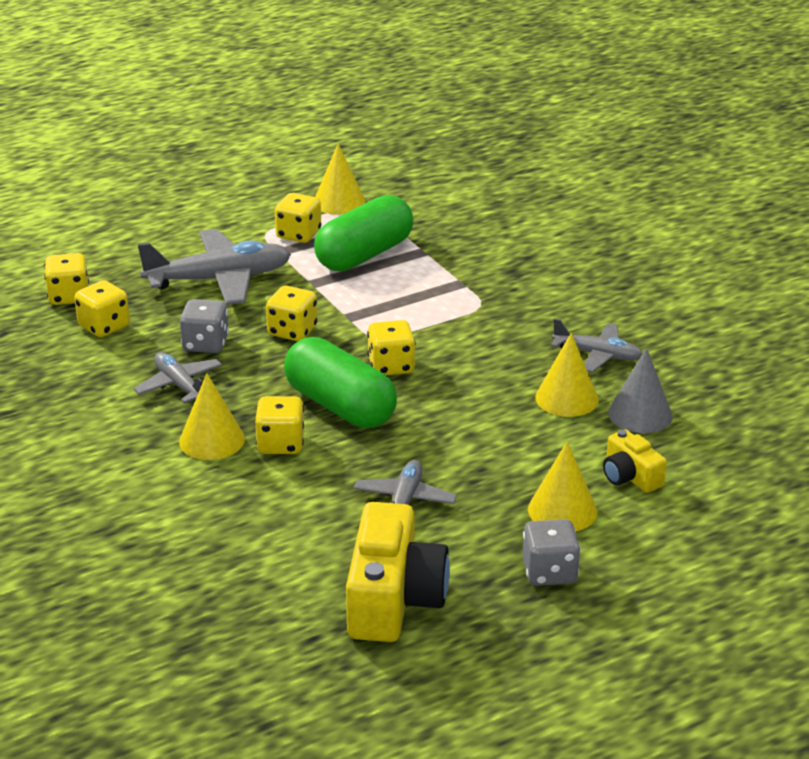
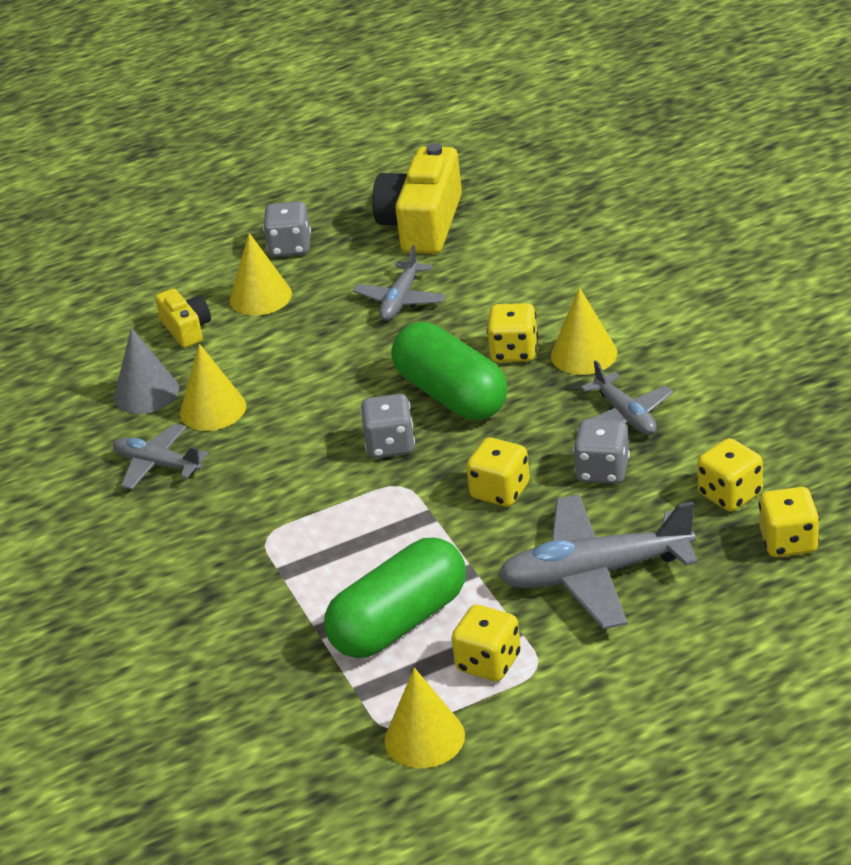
camera: 170 degrees left, 5 degrees up
(391, 366) = (390, 445): yellow dice -> grey dice

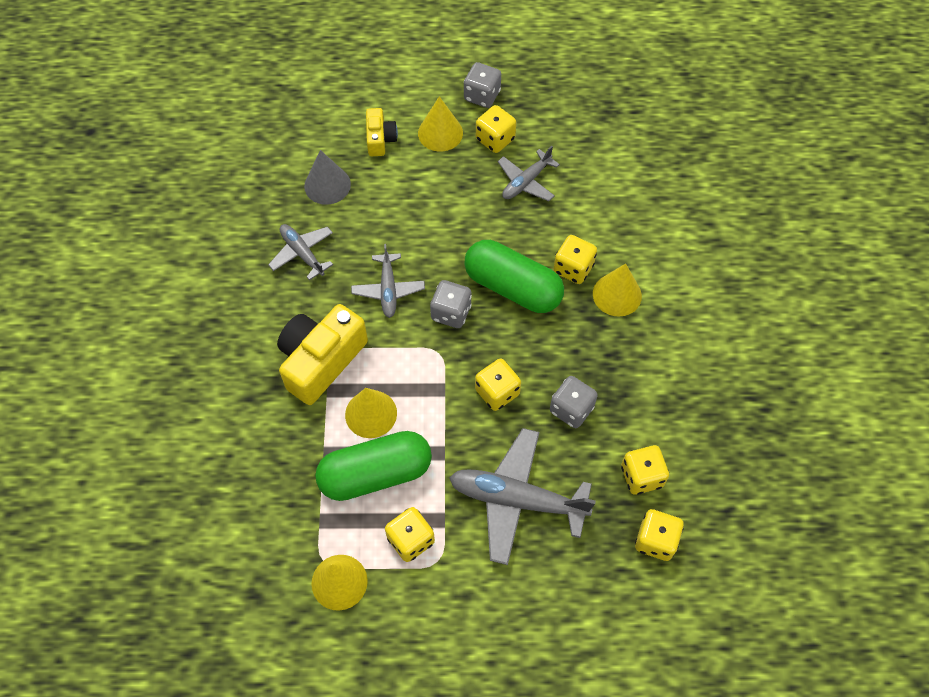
camera: 20 degrees right, 25 degrees up
(213, 409) = (359, 221): yellow cone -> yellow cone (371, 414)
(334, 278) = (495, 139): none -> yellow dice
(422, 224) = (577, 116): yellow camera -> yellow camera (321, 361)
(451, 394) = (513, 287): green capsule -> green capsule turned 45 degrees counterclockwise
(625, 415) = (613, 366): grey plane -> grey plane (388, 290)

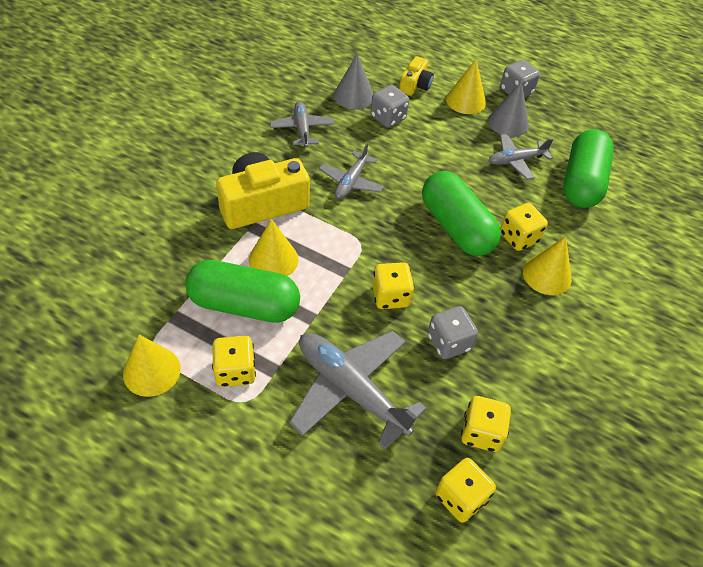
camera: 25 degrees right, 10 degrees down
(451, 312) = (391, 220): grey dice -> grey dice (388, 118)
(495, 139) = (508, 122): yellow dice -> grey cone
(597, 175) = (581, 182): none -> green capsule

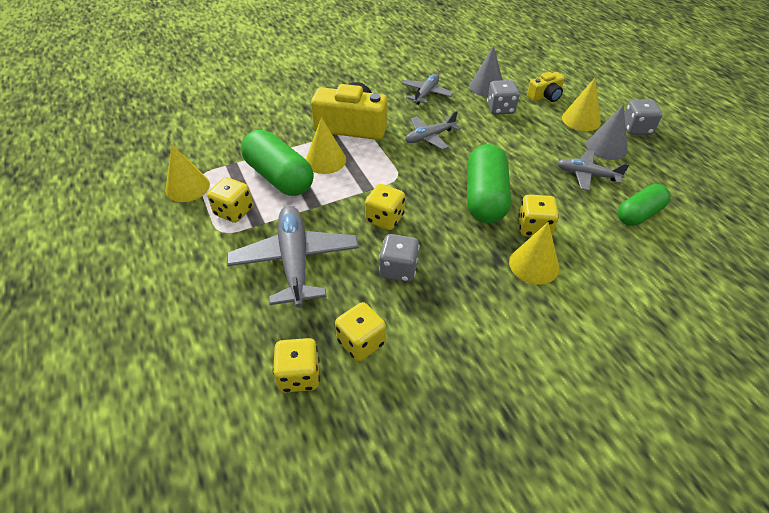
camera: 40 degrees right, 5 degrees down
(581, 182) = (639, 214): green capsule -> green capsule, size x0.64

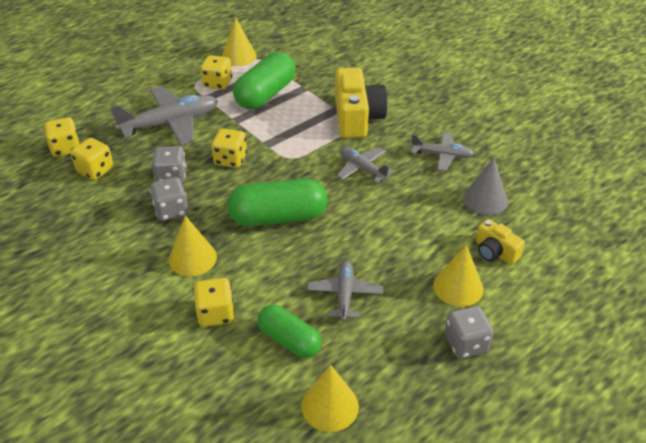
camera: 75 degrees right, 5 degrees down
(325, 160) = (298, 113): yellow cone -> yellow cone (330, 406)
(500, 109) = (443, 215): grey dice -> grey dice (171, 211)
(534, 228) = (243, 255): yellow dice -> yellow dice (215, 314)
(606, 147) = (409, 312): grey cone -> none

